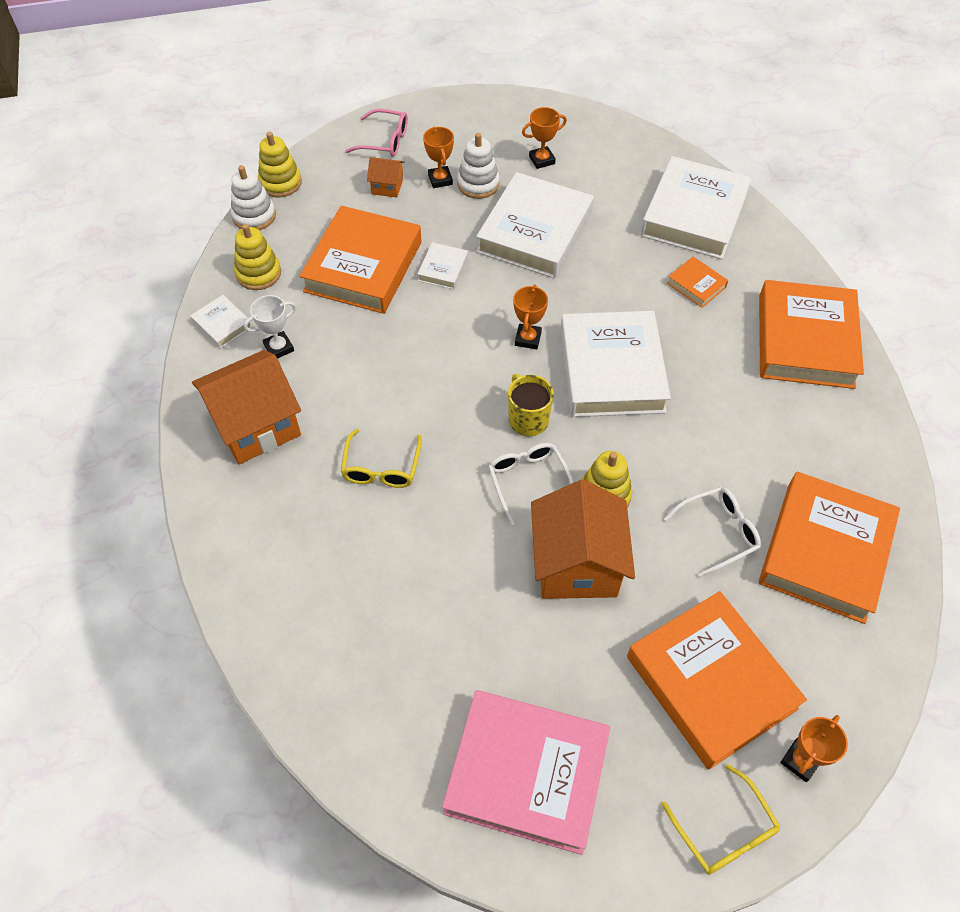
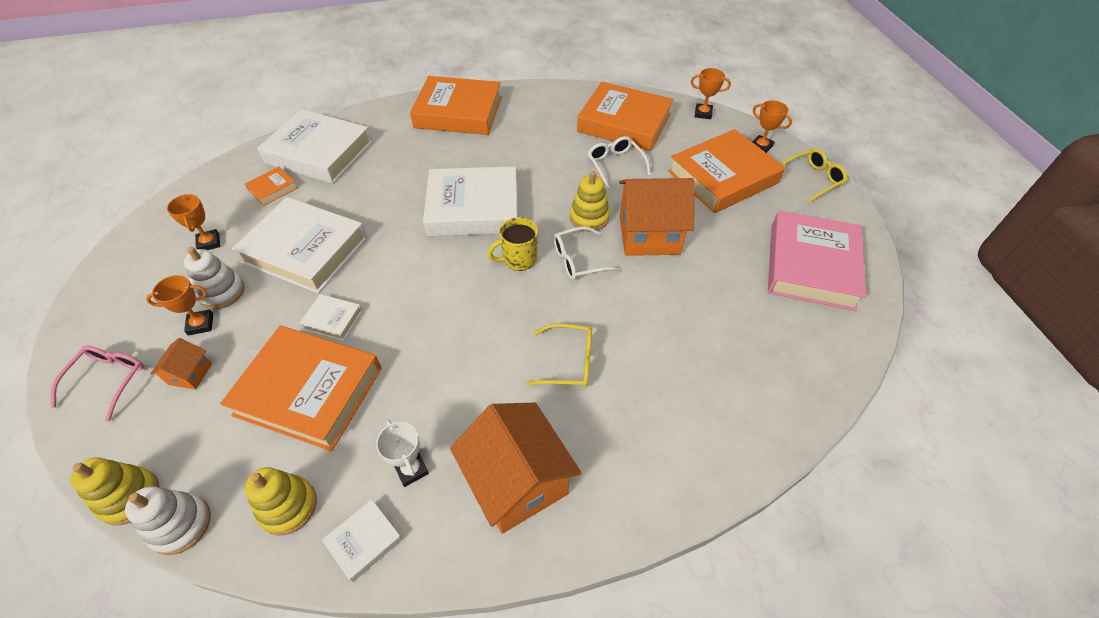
camera: 90 degrees left, 5 degrees down
(528, 339) = (433, 257): orange trophy -> orange trophy (703, 113)
(696, 285) = (395, 157): orange book -> orange book (273, 189)

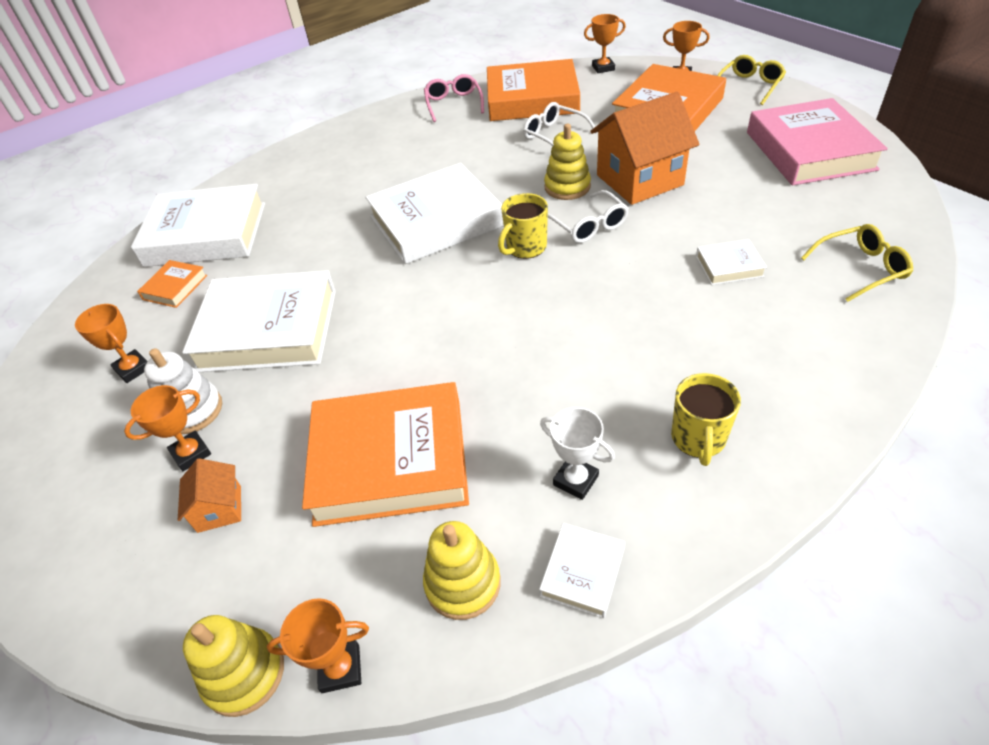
camera: 20 degrees left, 5 degrees down
(109, 380) = (107, 564): pink glasses -> pink glasses (453, 104)
(181, 525) = (340, 668): white stacking toy -> orange trophy
(333, 320) = (360, 381): white book -> white book (729, 266)
(458, 112) = (344, 145): orange book -> none
(517, 482) = (698, 439): orange house -> yellow mug
(569, 362) = (656, 314): yellow glasses -> yellow glasses (861, 268)
(578, 260) = (588, 225): white glasses -> white glasses turned 75 degrees counterclockwise

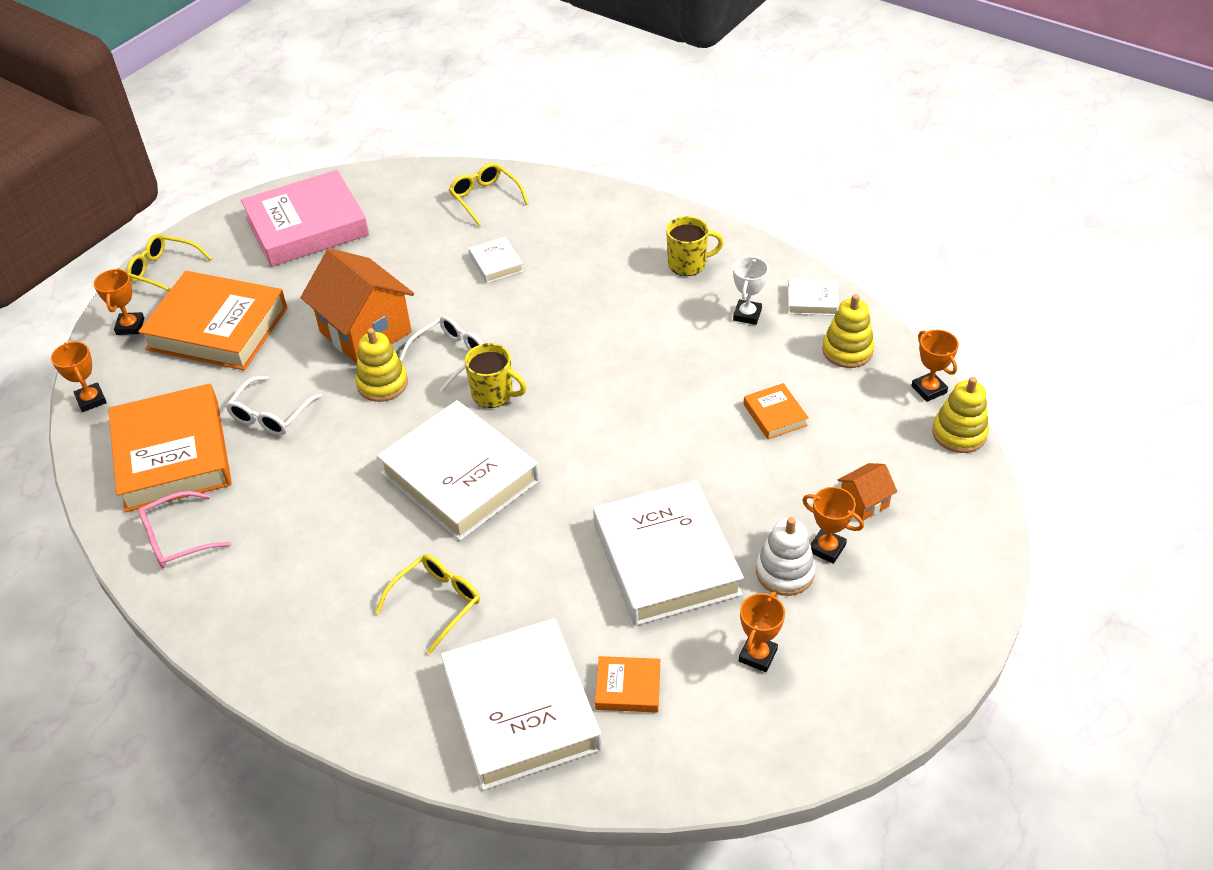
camera: 110 degrees left, 0 degrees up
(323, 203) = (437, 602): none -> yellow glasses
(390, 461) = (775, 415): orange book -> orange book, size x0.44

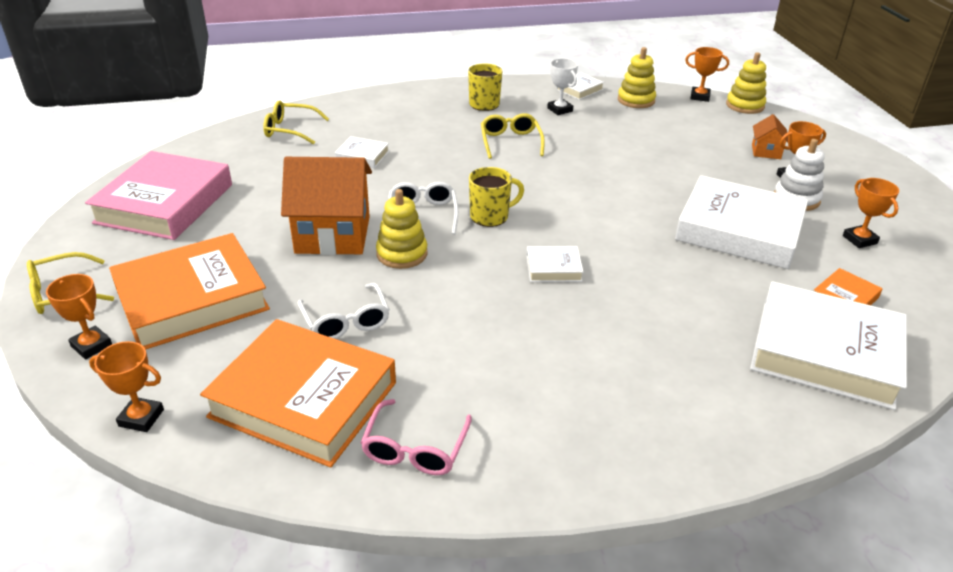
camera: 50 degrees left, 10 degrees down
(437, 602) = (672, 339): yellow glasses -> yellow glasses (510, 142)
(460, 477) = (553, 268): white book -> white book, size x0.44
(775, 415) = (658, 141): orange book -> none

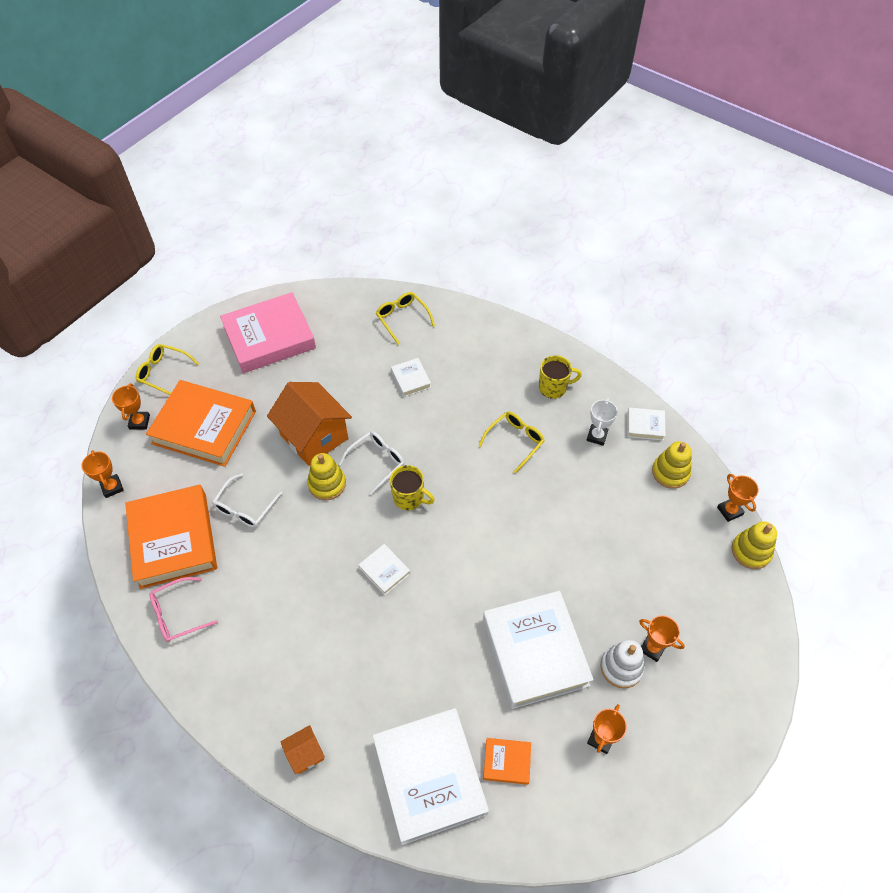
camera: 50 degrees right, 20 degrees up
(766, 151) = (680, 609): orange house -> orange house (305, 754)

